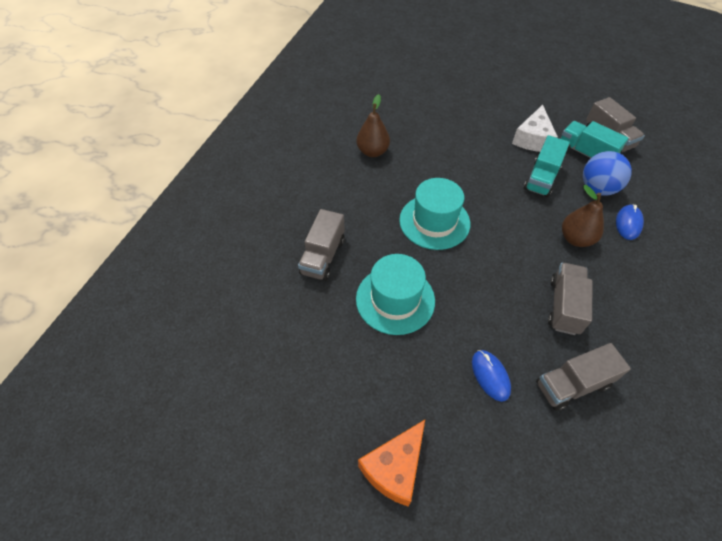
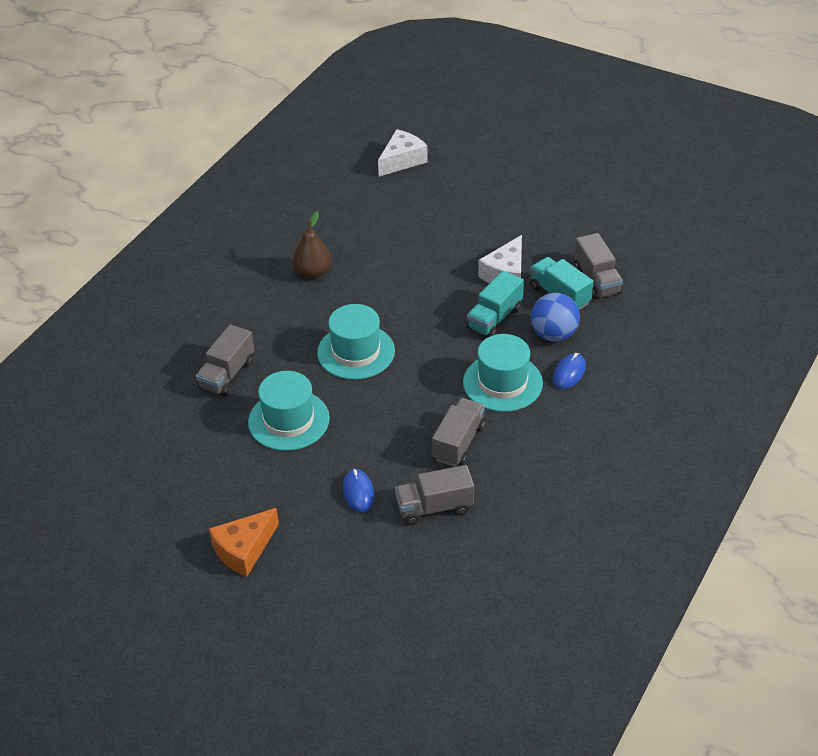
camera: 10 degrees right, 10 degrees down
(414, 56) = (402, 160): none -> white cheese
(576, 239) = (502, 383): brown pear -> turquoise hat

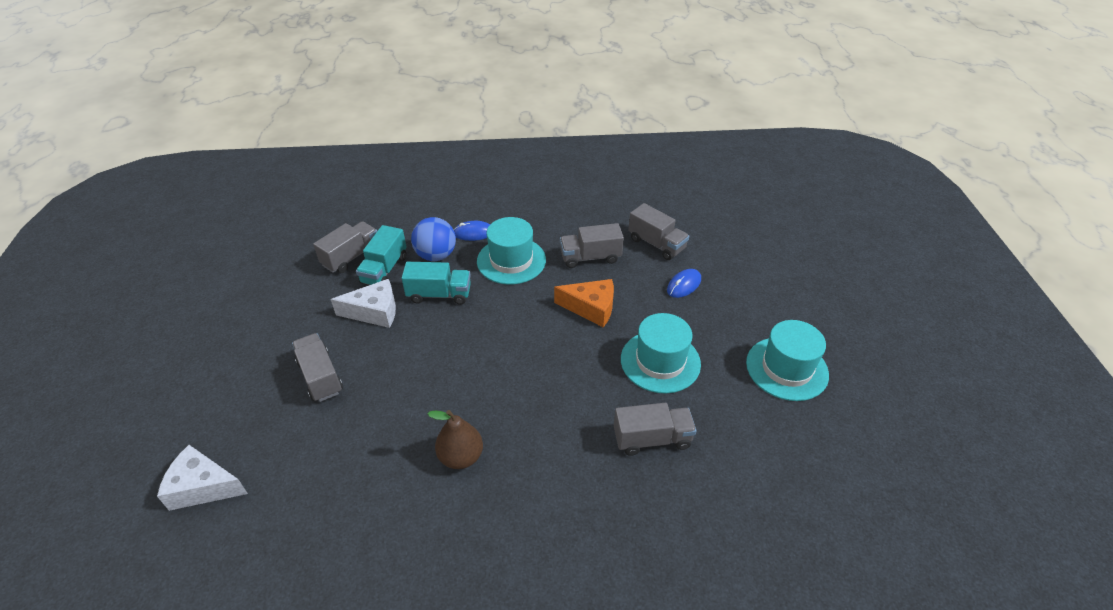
camera: 125 degrees left, 0 degrees up
(244, 549) = (793, 317): orange cheese -> orange cheese (591, 308)
(356, 352) = (547, 361): turquoise hat -> turquoise hat (787, 368)
(455, 227) = (320, 377): none -> grey truck

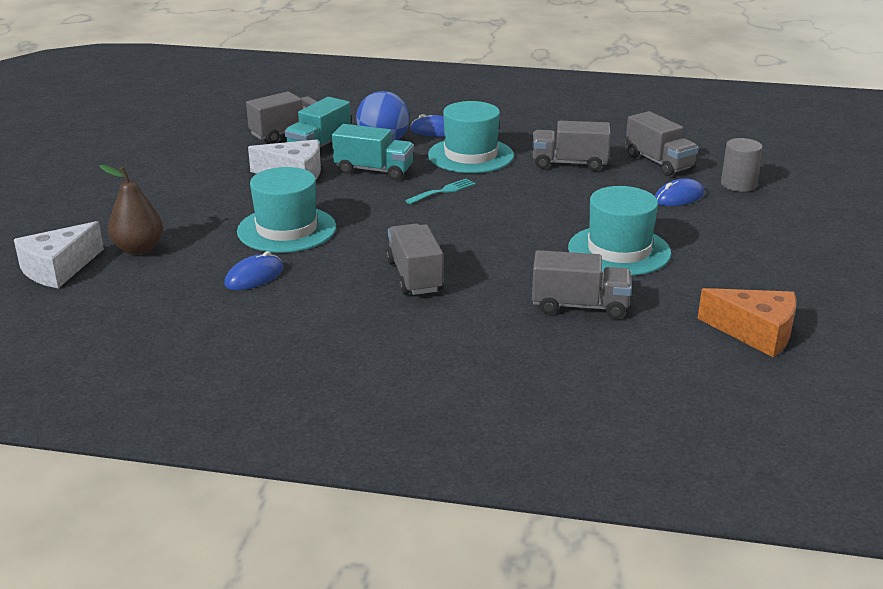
camera: 15 degrees right, 15 degrees down
(203, 487) = (58, 269): white cheese -> white cheese turned 75 degrees counterclockwise
(320, 377) = (214, 212): grey truck -> grey truck (414, 276)
(381, 459) = (254, 277): none -> blue mouse
(461, 457) = (344, 287): brown pear -> brown pear (139, 249)
(503, 311) = (443, 191): none -> turquoise fork
(591, 308) = (551, 201): orange cheese -> orange cheese (755, 333)
(721, 261) = (738, 184): none -> grey cylinder
(787, 368) = (784, 277): turquoise hat -> turquoise hat (286, 229)

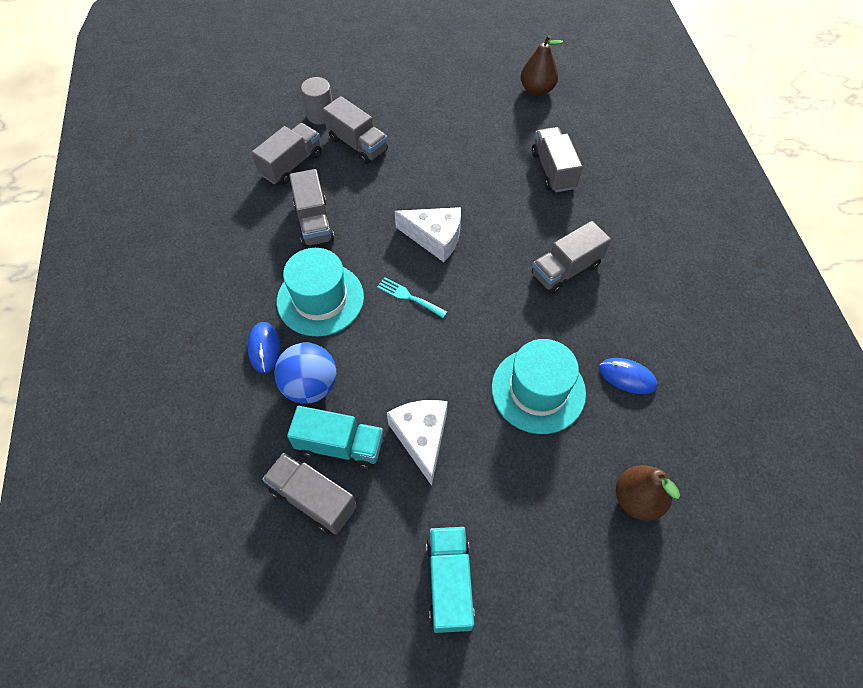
camera: 110 degrees left, 30 degrees up
(58, 269) = (709, 551): white cheese -> white cheese (435, 238)
(374, 170) = (385, 368): turquoise truck -> turquoise truck (449, 582)
(619, 250) = (464, 164): turquoise hat -> none
(679, 197) = (357, 144): blue mouse -> grey truck
(755, 333) = (537, 90): orange cheese -> brown pear

